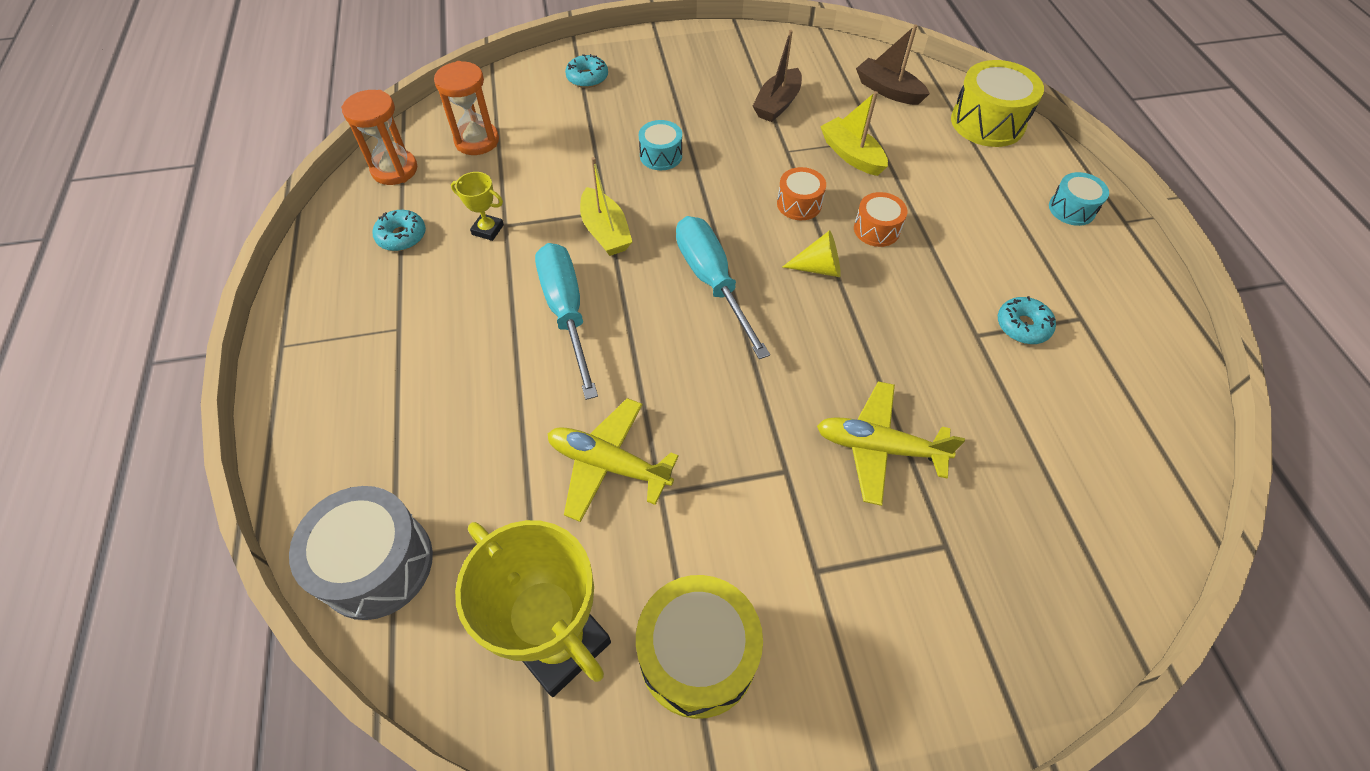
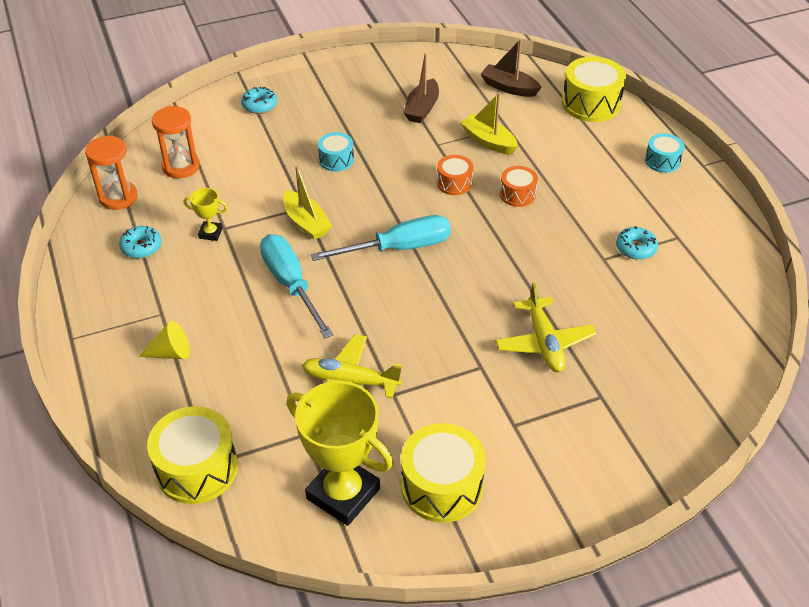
camera: 10 degrees left, 10 degrees down
(377, 564) = (197, 468): grey drum -> yellow drum
(712, 282) = (398, 248): turquoise screwdriver -> turquoise screwdriver turned 105 degrees clockwise
(818, 268) = (478, 227): yellow cone -> yellow cone (171, 353)
(879, 447) = (544, 342): yellow plane -> yellow plane turned 105 degrees counterclockwise

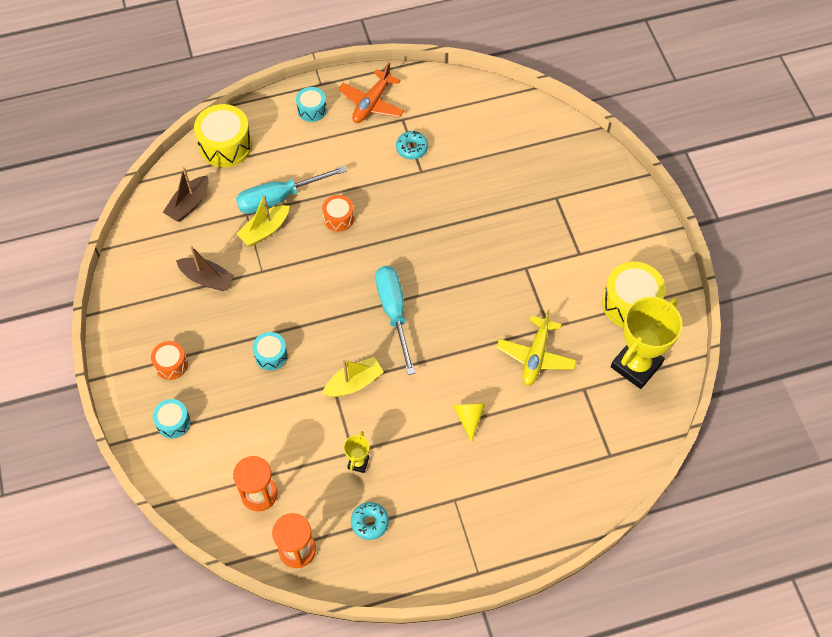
camera: 85 degrees left, 15 degrees up
(171, 353) = (499, 489): yellow cone -> yellow cone (469, 417)
(197, 468) = (614, 463): yellow drum -> none
(259, 105) = (173, 422): turquoise donut -> turquoise drum
(291, 284) = (429, 396): turquoise screwdriver -> turquoise screwdriver (279, 198)
(454, 183) = (317, 263): orange drum -> orange drum (171, 364)
(544, 342) = (504, 224): yellow plane -> none
(691, 208) = (372, 103): none -> orange plane

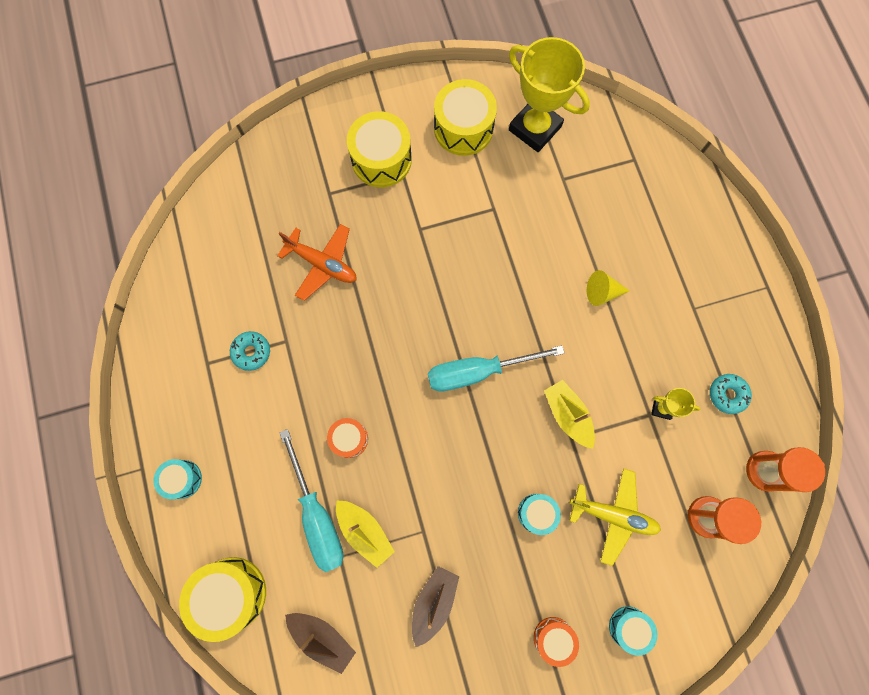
camera: 90 degrees left, 15 degrees up
(372, 103) = (179, 402): orange plane -> orange plane (322, 264)
(535, 356) = (527, 223): yellow plane -> yellow plane (613, 515)
(592, 237) = (381, 159): none -> yellow drum

